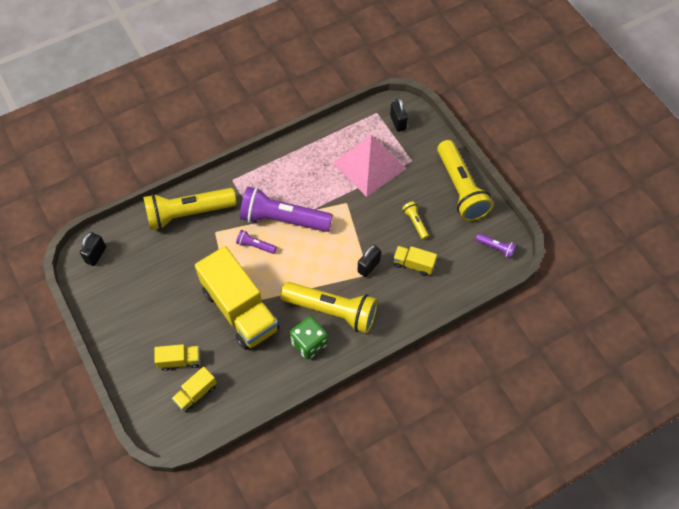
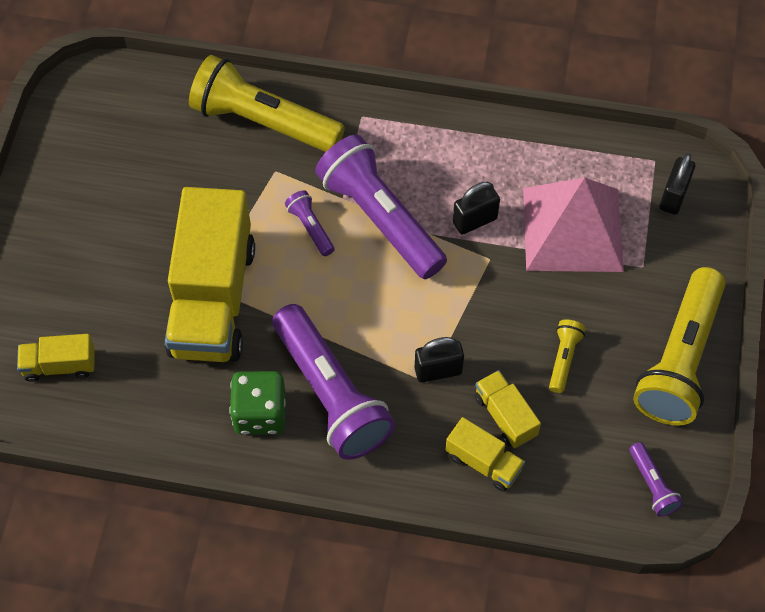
camera: 40 degrees right, 0 degrees up
(96, 255) = (103, 94): black padlock -> black padlock (475, 220)
(180, 360) = (79, 307): yellow truck -> yellow truck (483, 462)
(332, 311) = (331, 394): yellow flashlight -> purple flashlight

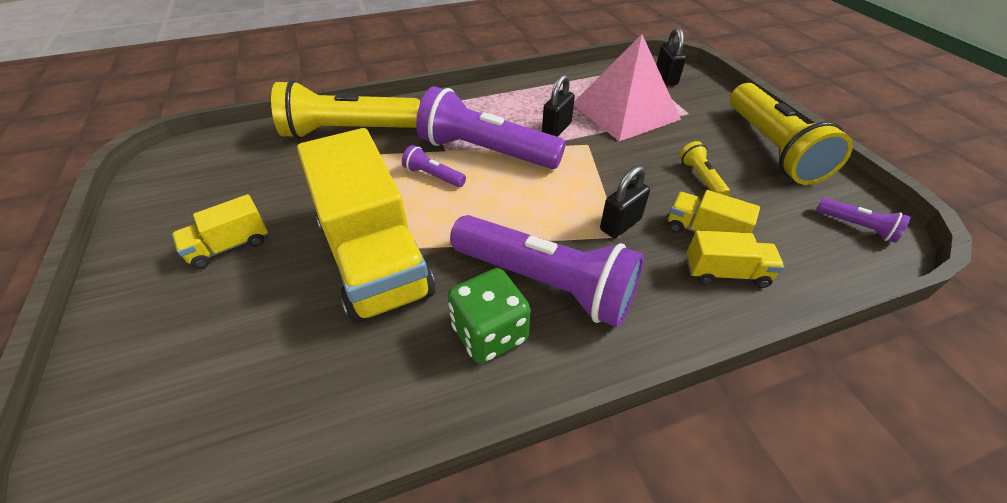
camera: 30 degrees left, 15 degrees down
(60, 365) = (215, 399): yellow truck -> yellow truck (230, 246)

